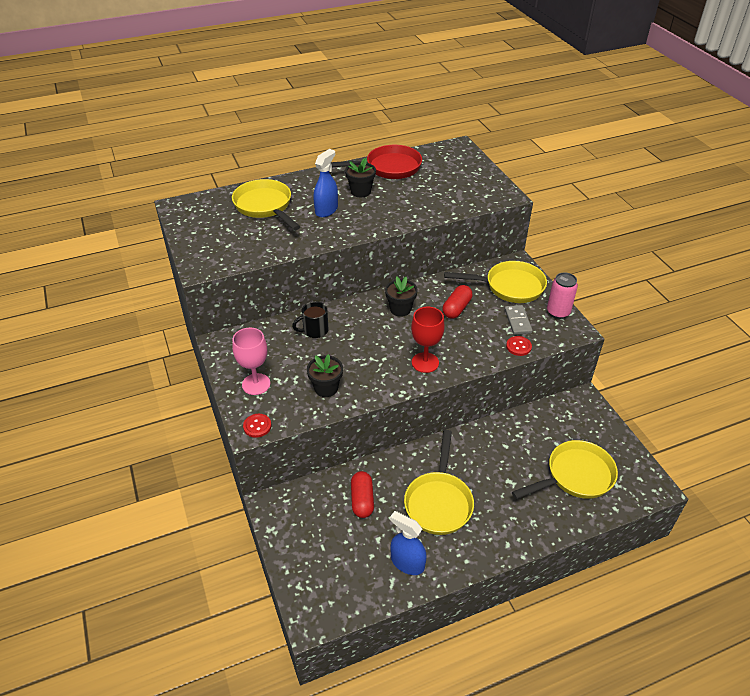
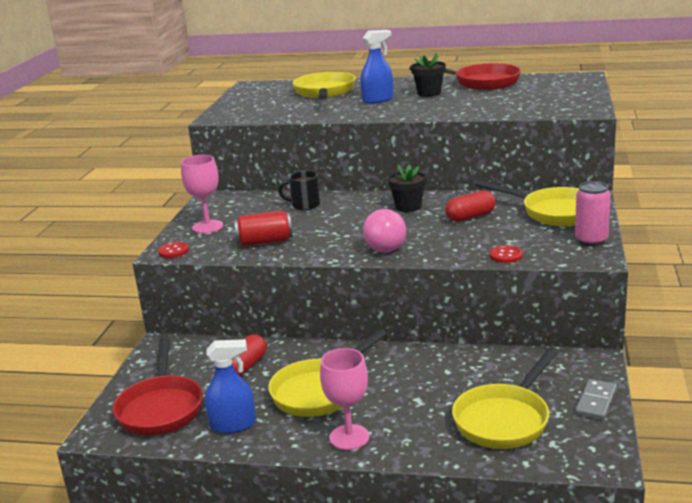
camera: 35 degrees right, 20 degrees down
(326, 388) = (265, 242): black flower pot -> red can
(336, 571) = (161, 408): none -> red pan
(407, 562) = (233, 425): blue spray bottle -> blue spray bottle turned 105 degrees clockwise
(425, 362) = (384, 246): red goblet -> pink light bulb
(496, 536) = (349, 437): none -> pink goblet
(517, 321) = (530, 238): grey domino -> grey domino (596, 402)
(575, 476) = (505, 419): yellow pan -> yellow pan turned 120 degrees clockwise

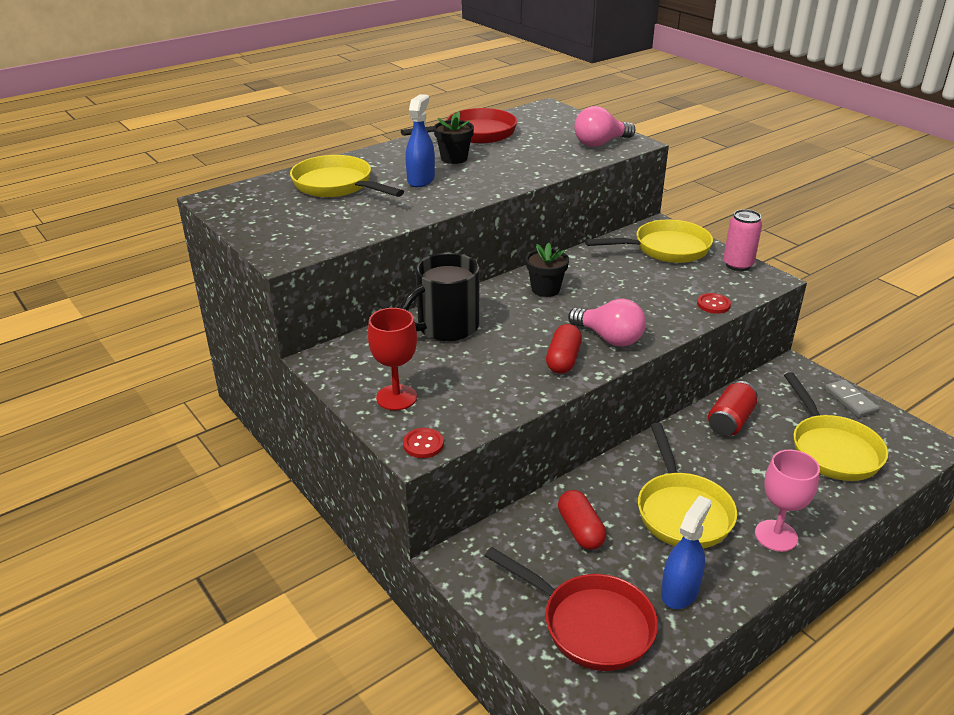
camera: 50 degrees left, 10 degrees up
(207, 227) = (396, 397): pink goblet -> red goblet
(265, 242) = (496, 386): red can -> red can (730, 421)
(304, 205) = (446, 327): black mug -> black mug, size x1.75
(470, 217) = (615, 278): red capsule -> red capsule (563, 360)
(558, 106) = (600, 143): none -> pink light bulb

